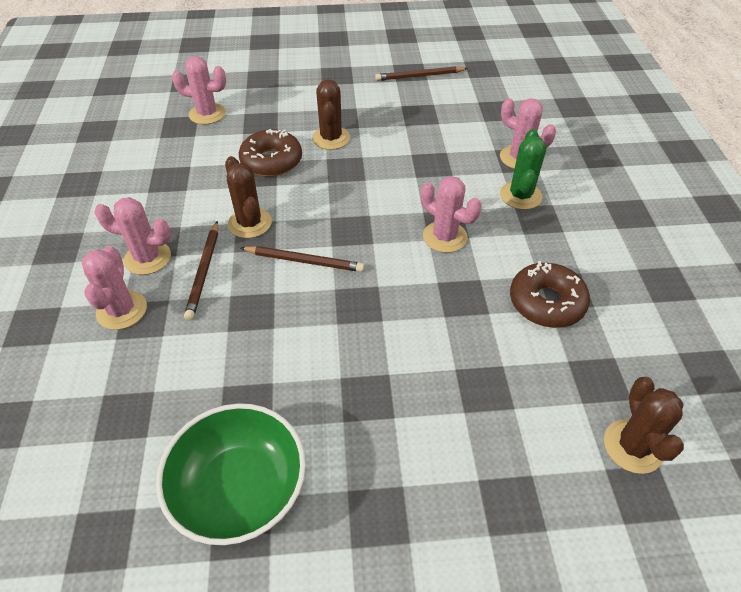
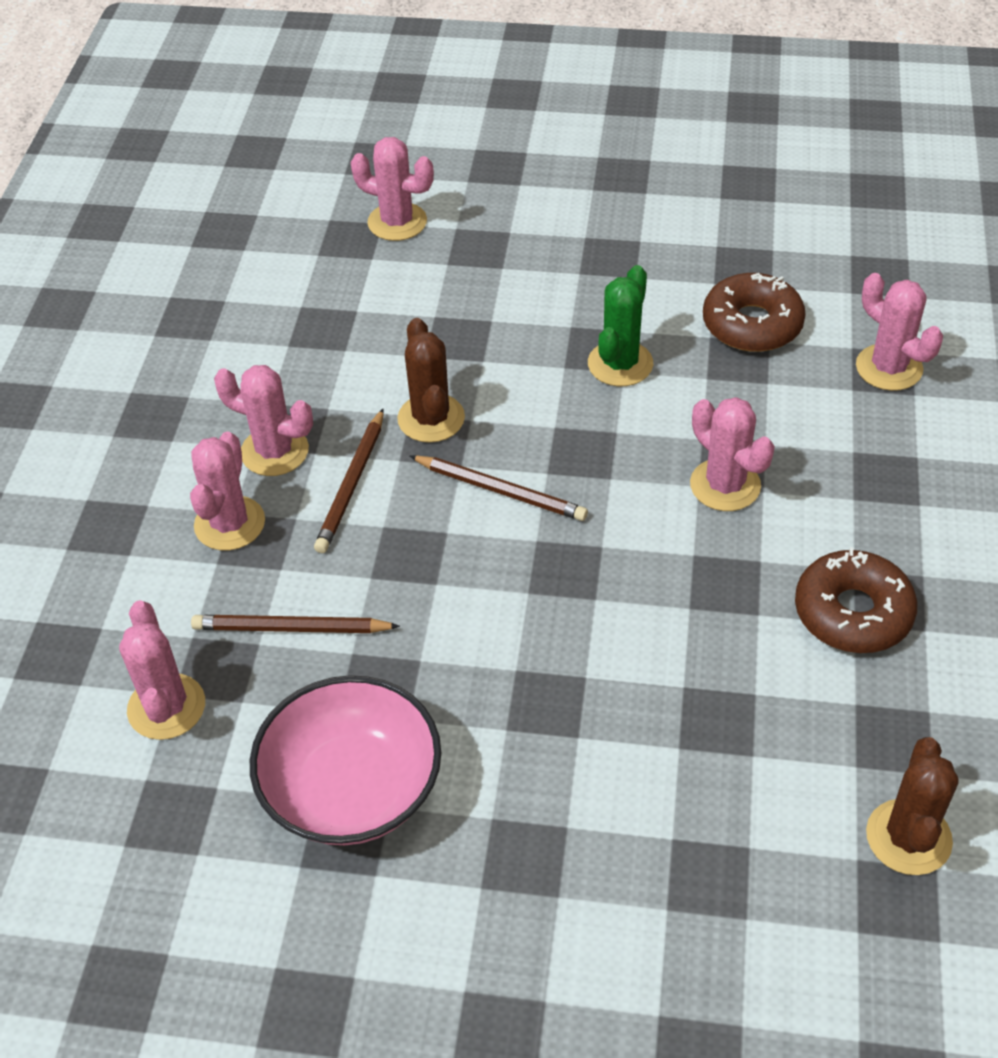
camera: 15 degrees right, 0 degrees up
(88, 451) = (166, 707): none -> pink cactus
(240, 488) = (352, 788): green bowl -> pink bowl
(271, 161) = (483, 319): brown donut -> brown donut (752, 324)
(331, 138) = (586, 291): brown cactus -> none
(419, 76) = (763, 193): brown pencil -> brown pencil (291, 628)
(520, 196) = (869, 434): green cactus -> green cactus (620, 364)

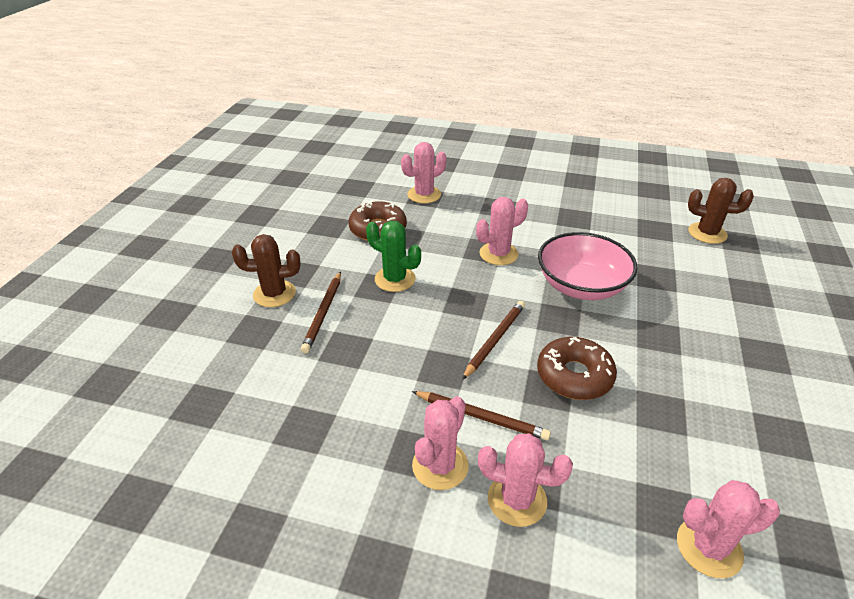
camera: 85 degrees left, 10 degrees down
(291, 628) = (620, 459): brown pencil -> brown pencil (323, 313)
(352, 788) = (746, 430): pink bowl -> pink bowl (581, 286)
(397, 222) = (199, 373): pink cactus -> none
(431, 418) = (423, 369): brown cactus -> brown cactus (274, 294)
(852, 612) = (583, 228): brown donut -> brown donut (574, 376)

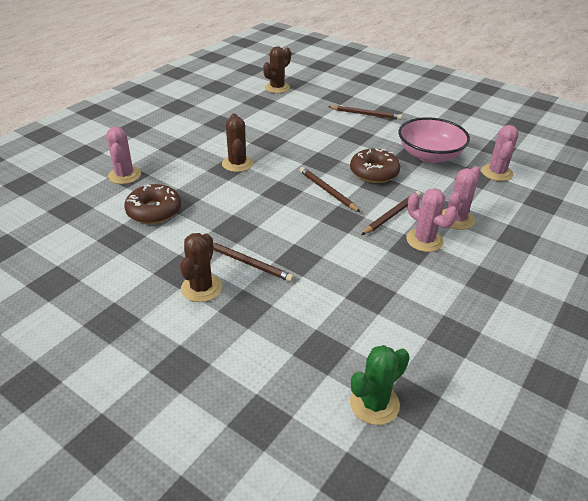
camera: 70 degrees left, 0 degrees up
(395, 279) = (231, 217): green cactus -> green cactus (374, 403)
(498, 254) = (237, 164): pink cactus -> brown cactus
(581, 286) = (296, 144): pink bowl -> pink bowl (429, 155)
(731, 332) = (365, 114): none -> brown pencil

